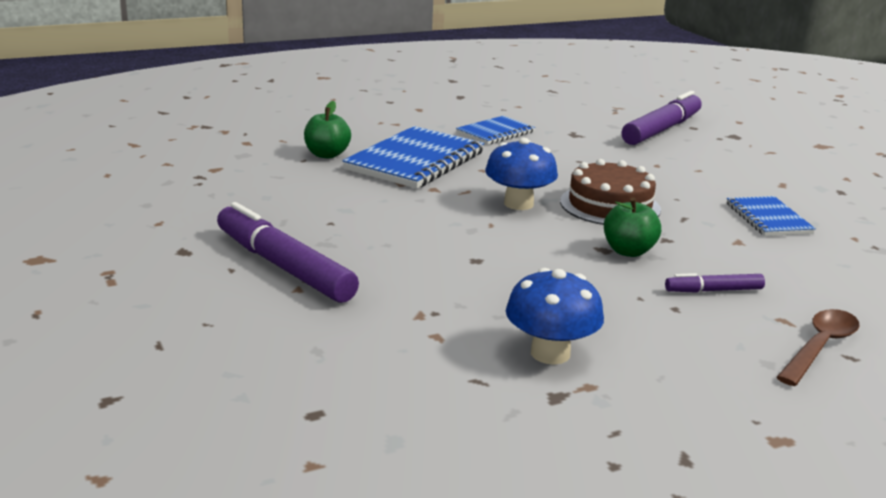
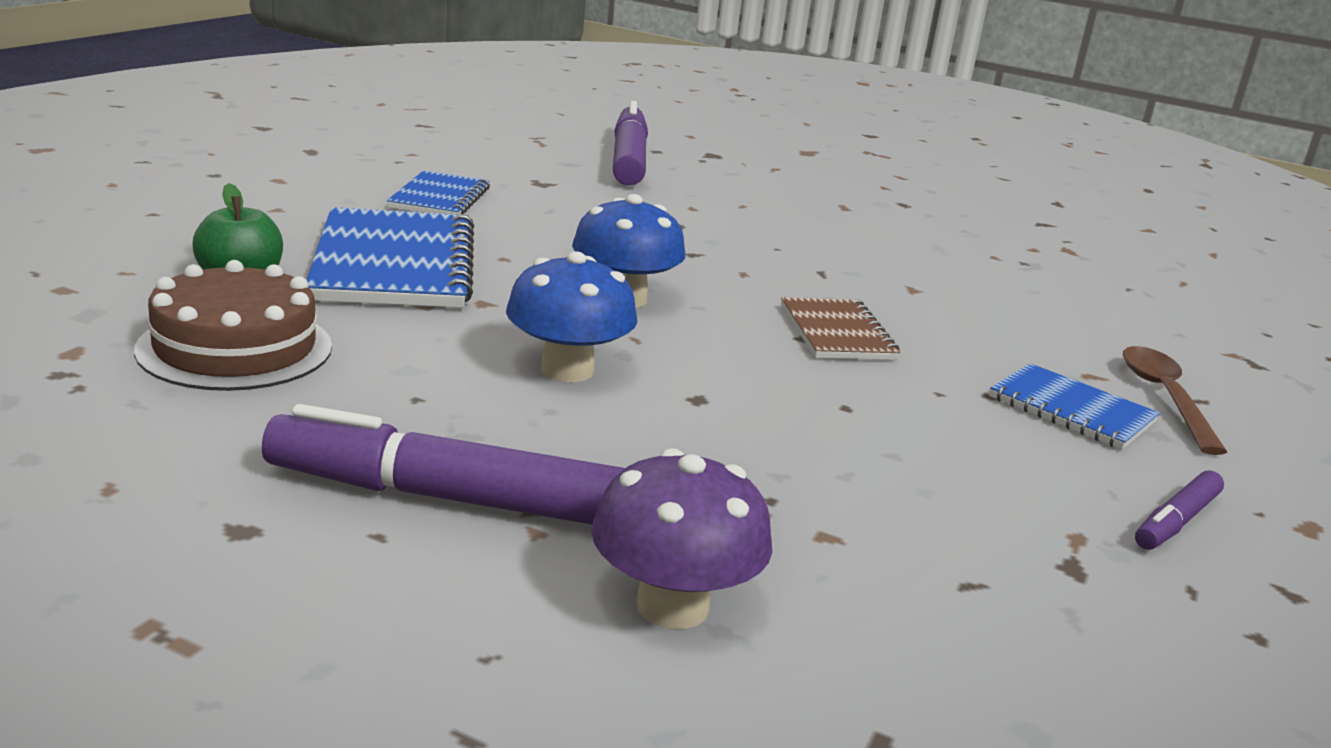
camera: 40 degrees left, 0 degrees up
(310, 334) = (672, 606): none -> purple mushroom
(550, 353) = (977, 508): blue mushroom -> blue mushroom (567, 370)
(610, 205) = (726, 275): brown cake -> brown cake (235, 348)
(628, 251) = (836, 333): green apple -> brown notebook
(713, 290) = (986, 359): purple marker -> purple marker (1176, 521)
(768, 219) = (895, 252): blue notebook -> blue notebook (1071, 410)

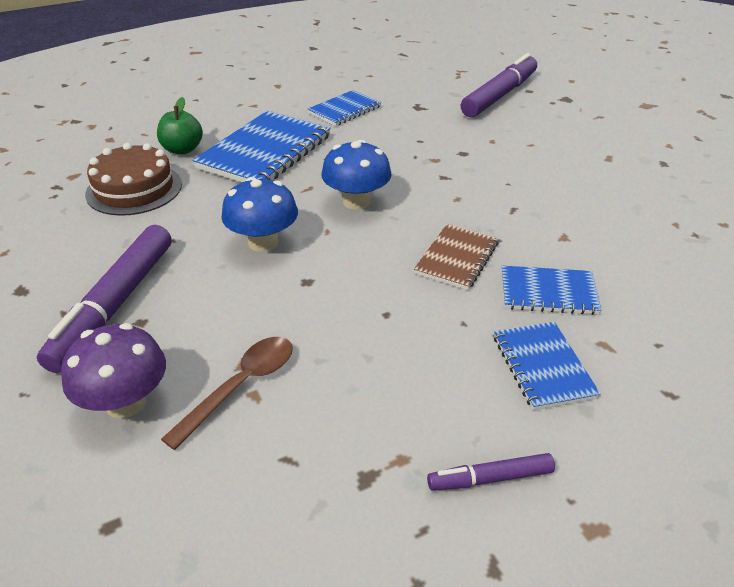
camera: 40 degrees right, 15 degrees up
(457, 500) = (115, 305): purple marker -> purple marker turned 120 degrees counterclockwise
(976, 343) = (548, 292): none -> blue notebook
(1164, 397) = (640, 382): brown spoon -> brown spoon (241, 386)

